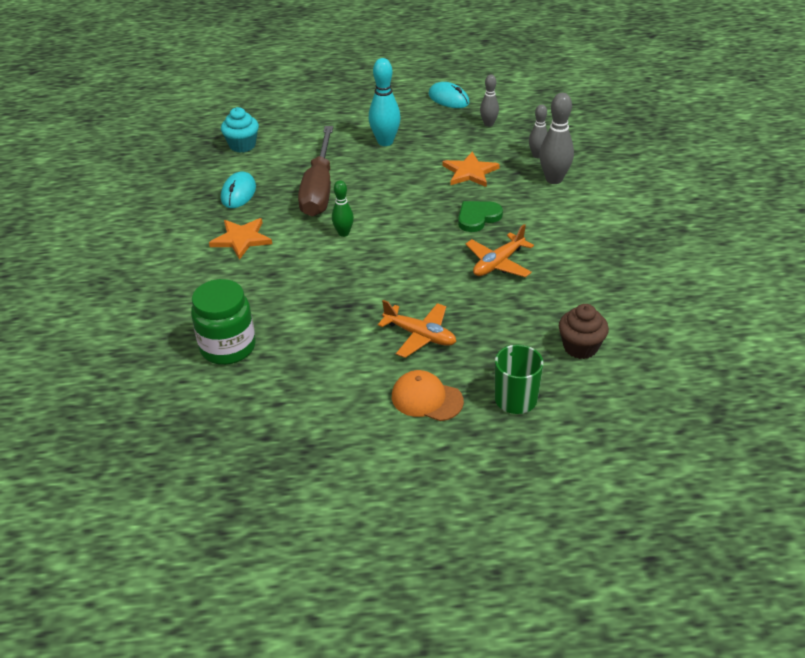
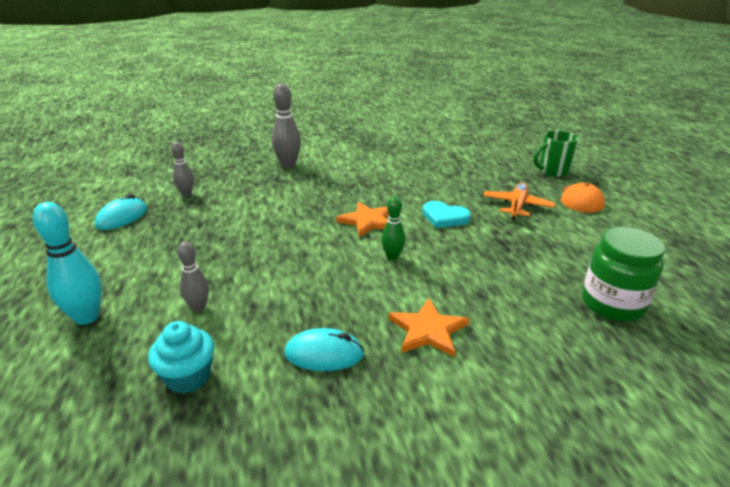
camera: 100 degrees left, 10 degrees down
(319, 189) = (310, 284): brown screwdriver -> none
(385, 142) = (208, 249): turquoise bowling pin -> turquoise bowling pin (86, 317)
(407, 275) = (444, 217): none -> turquoise heart
(470, 172) = (275, 199): orange star -> orange star (368, 221)
(478, 217) = (349, 192): green heart -> none
(498, 263) = (411, 181): orange plane -> none
(537, 155) = (249, 171): grey bowling pin -> grey bowling pin (198, 307)
(580, 347) = (488, 154): brown cupcake -> none

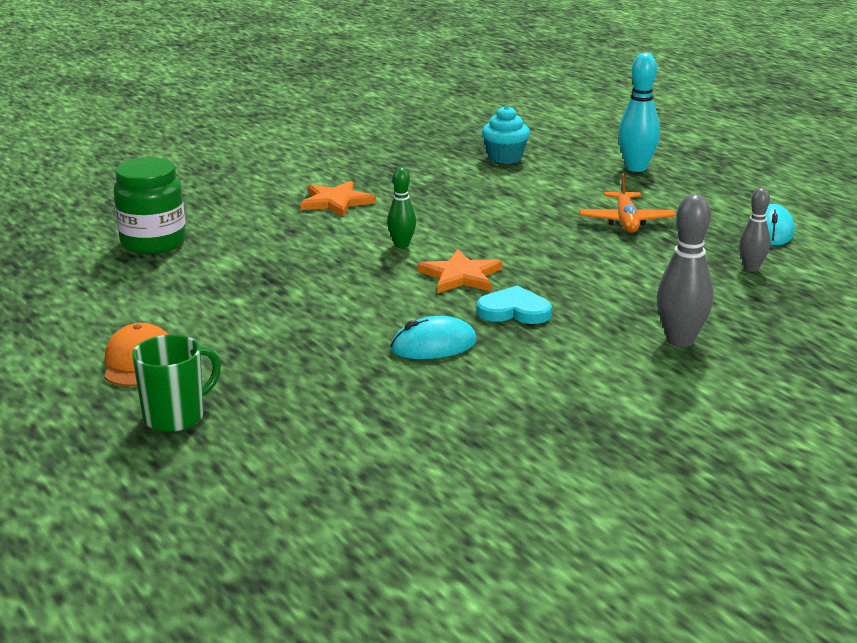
camera: 160 degrees right, 5 degrees down
(198, 307) = (553, 185): grey bowling pin -> none
(324, 354) = (415, 179): turquoise mouse -> turquoise mouse (433, 345)
(444, 217) = (358, 297): turquoise heart -> turquoise heart (514, 311)
(517, 206) = (250, 331): orange plane -> orange plane (626, 221)

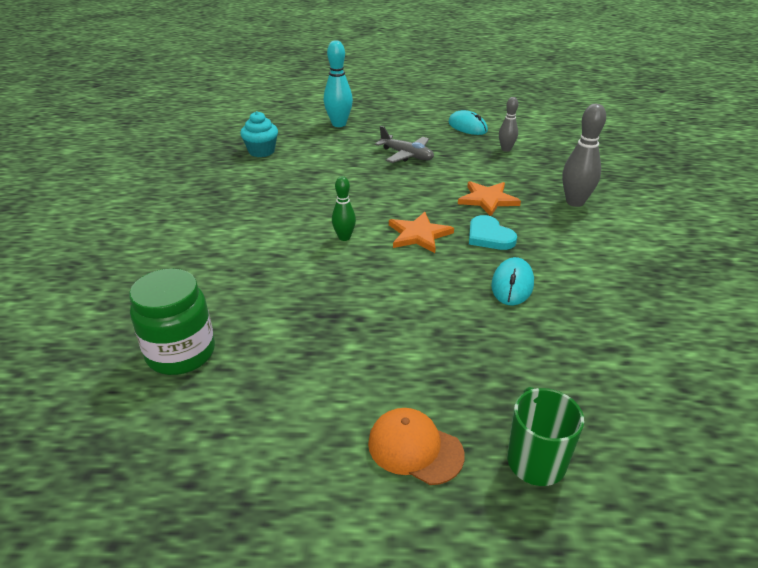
camera: 55 degrees left, 10 degrees up
(336, 201) = (234, 235): orange star -> orange star (487, 199)
(514, 311) = (489, 236): turquoise heart -> turquoise heart turned 75 degrees counterclockwise
(626, 221) = (406, 155): orange plane -> grey plane

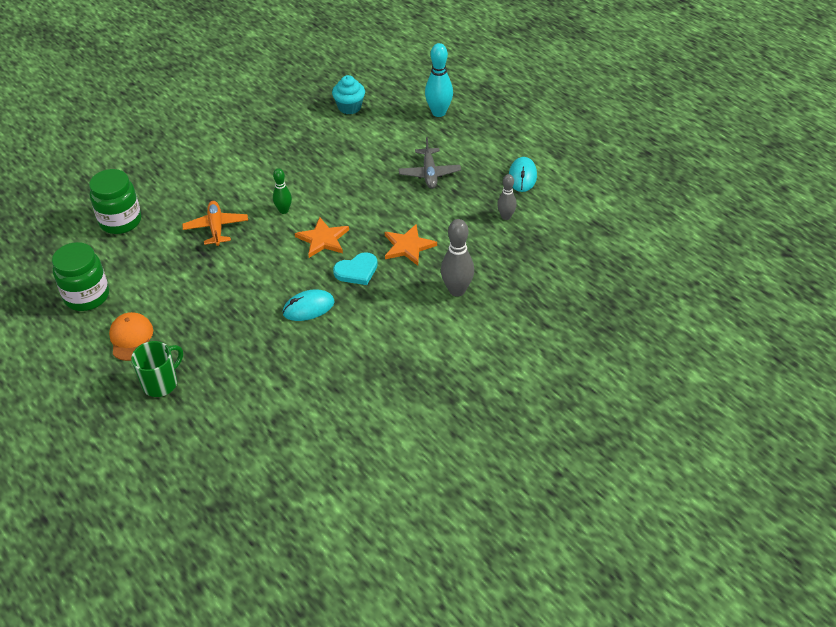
camera: 50 degrees right, 10 degrees up
(276, 455) = (87, 296): none -> green jar
(306, 288) = (216, 228): none -> orange plane
(489, 236) = (357, 271): turquoise heart -> turquoise heart turned 135 degrees counterclockwise

